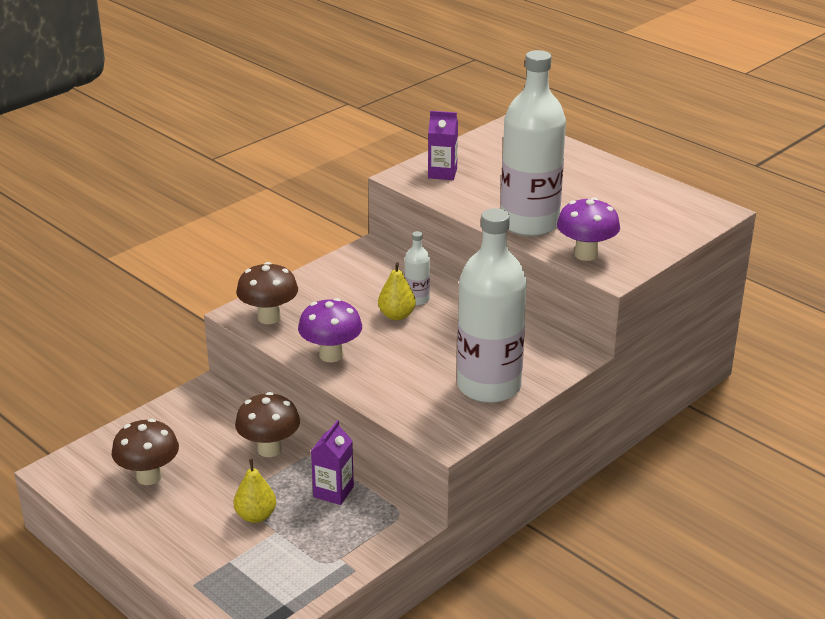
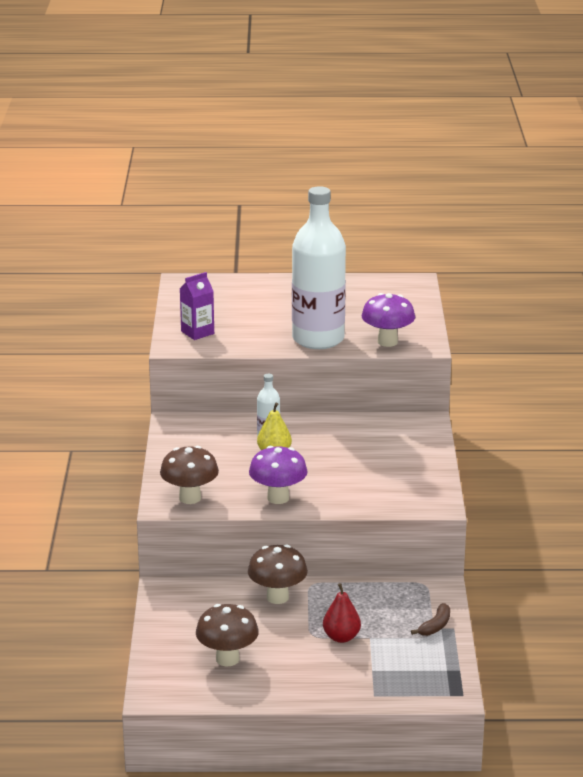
camera: 45 degrees left, 5 degrees down
(256, 516) = (341, 637): yellow pear -> red pear
(333, 492) = (364, 596): purple carton -> none
(343, 558) = (435, 626): none -> brown banana
(489, 386) = (409, 464): white bottle -> none

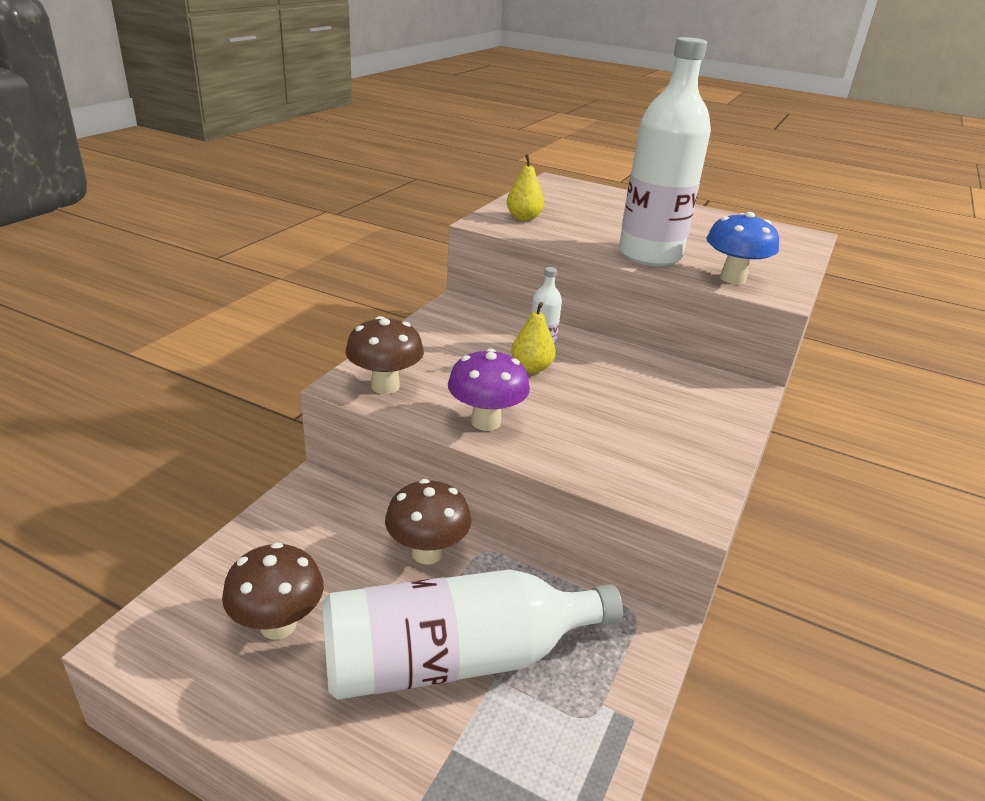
camera: 25 degrees right, 5 degrees up
(197, 332) = (523, 218): purple carton -> yellow pear
(341, 637) = (455, 658): red pear -> white bottle
(387, 342) = (733, 278): purple mushroom -> blue mushroom
(435, 626) = (607, 702): brown banana -> none

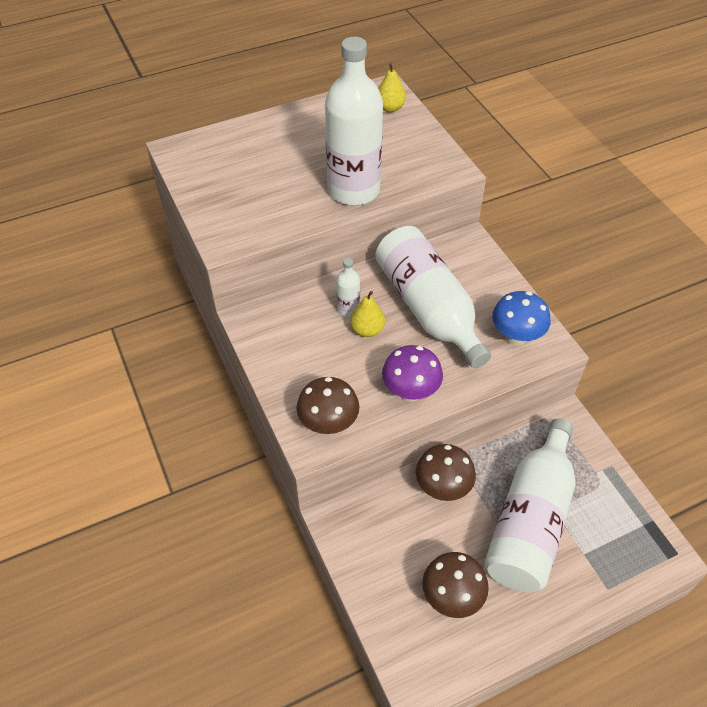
camera: 50 degrees left, 20 degrees up
(523, 218) = (233, 216): yellow pear -> yellow pear (390, 108)
(613, 395) = (428, 308): none -> white bottle
(733, 278) = (418, 174): blue mushroom -> blue mushroom (516, 337)

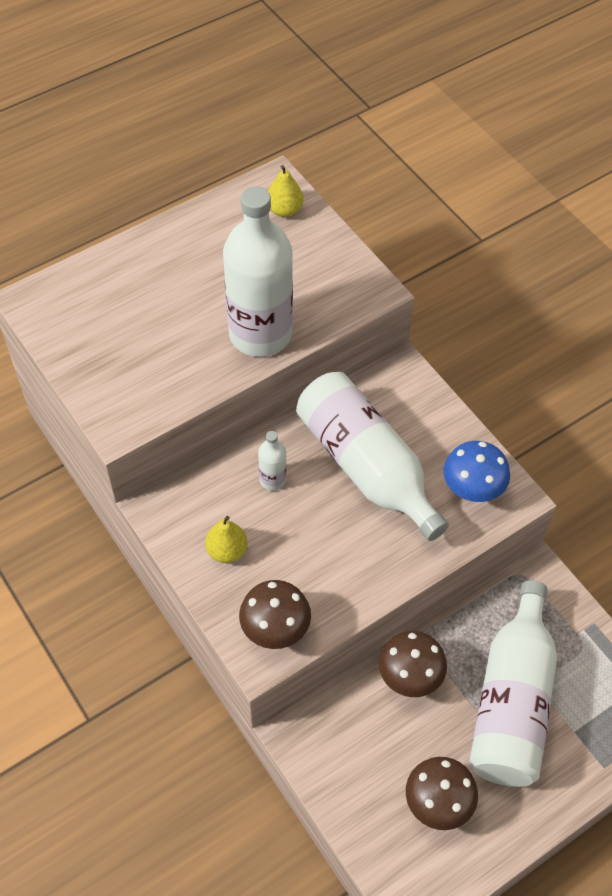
camera: 10 degrees left, 5 degrees up
(367, 330) = (299, 504): yellow pear -> yellow pear (227, 551)
(410, 392) = (361, 577): purple mushroom -> none

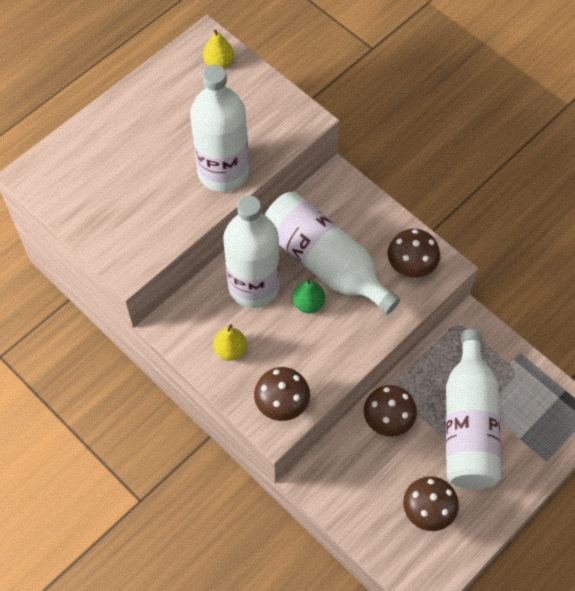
camera: 10 degrees left, 5 degrees up
(272, 479) = (253, 286): white bottle -> white bottle, size x2.35
(335, 512) = (308, 303): none -> green pear
(472, 490) = (411, 267): blue mushroom -> brown mushroom

